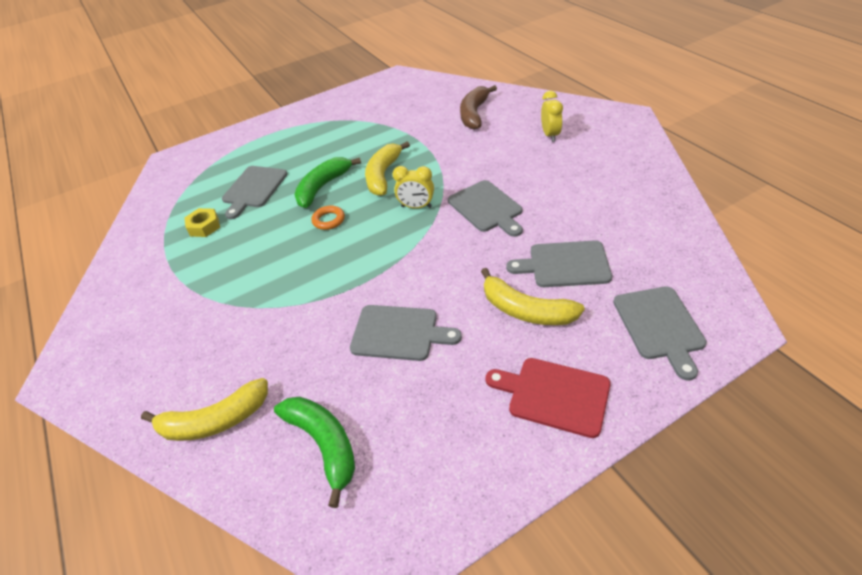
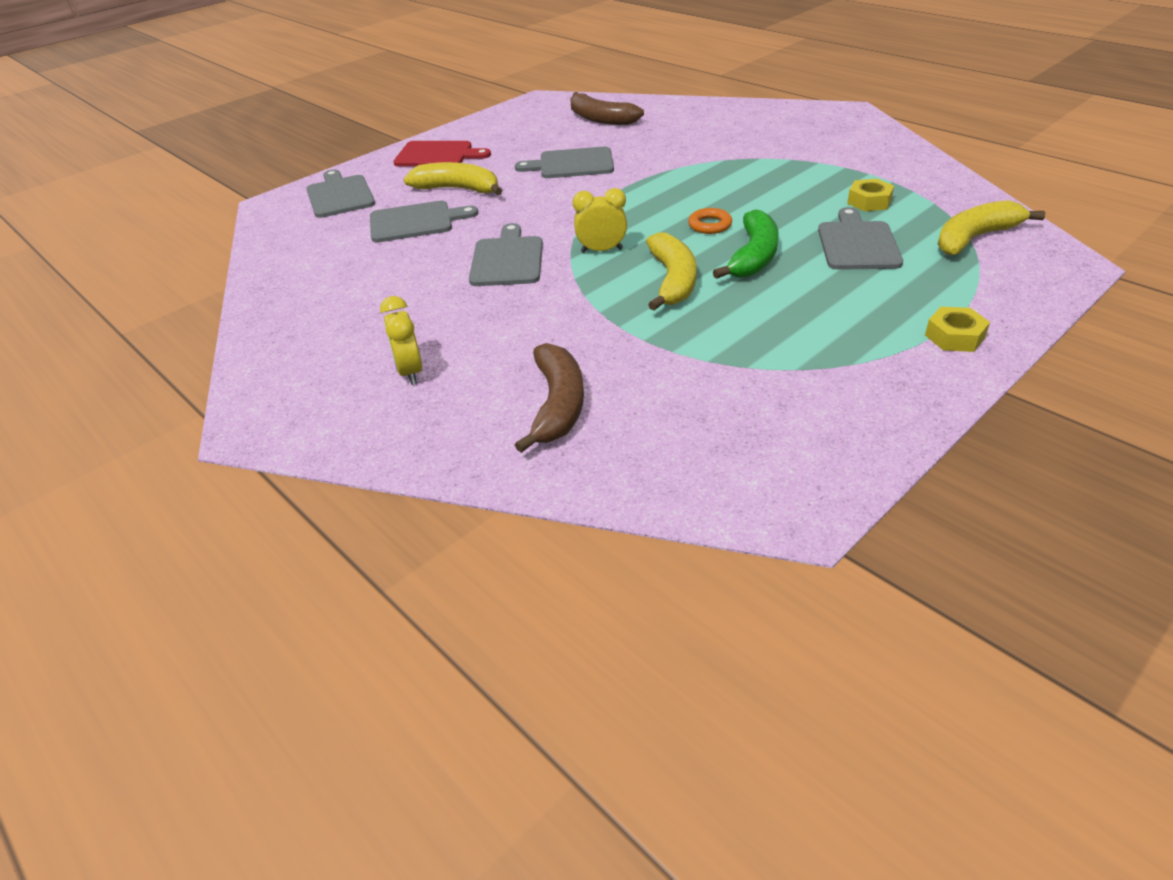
camera: 165 degrees right, 5 degrees down
(215, 421) = (690, 115): yellow banana -> yellow banana (975, 238)
(274, 128) = (954, 336): none -> yellow nut
(324, 444) = (600, 119): green banana -> brown banana
(486, 208) = (507, 259): grey cutting board -> grey cutting board turned 45 degrees clockwise

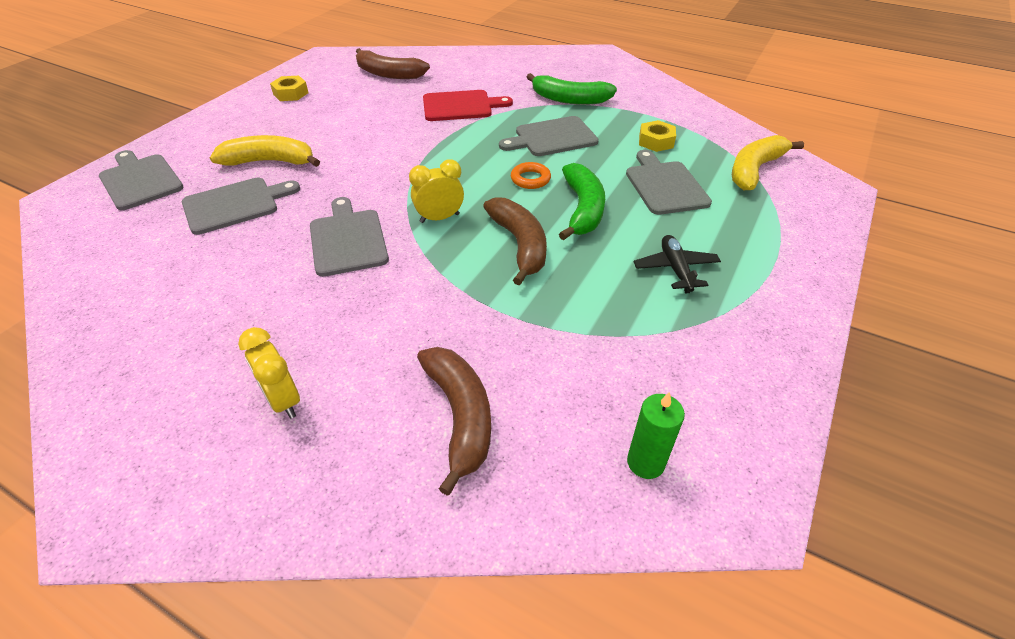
camera: 20 degrees left, 5 degrees up
(437, 155) = (236, 124): red cutting board -> red cutting board (460, 106)
(572, 164) = (378, 124): grey cutting board -> grey cutting board (552, 137)
(672, 281) = (520, 245): yellow banana -> brown banana
(716, 465) = (645, 462): none -> green candle
(788, 154) = (569, 99): none -> green banana
(829, 319) = (675, 269): none -> black plane
(954, 336) = (785, 273): yellow nut -> yellow nut (291, 93)

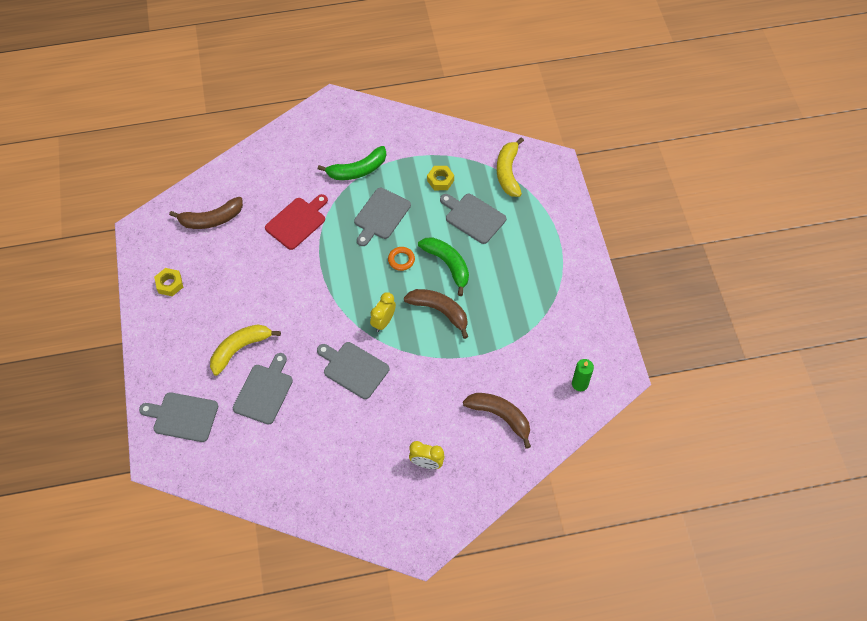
camera: 40 degrees left, 15 degrees up
(675, 269) = (521, 276): black plane -> none

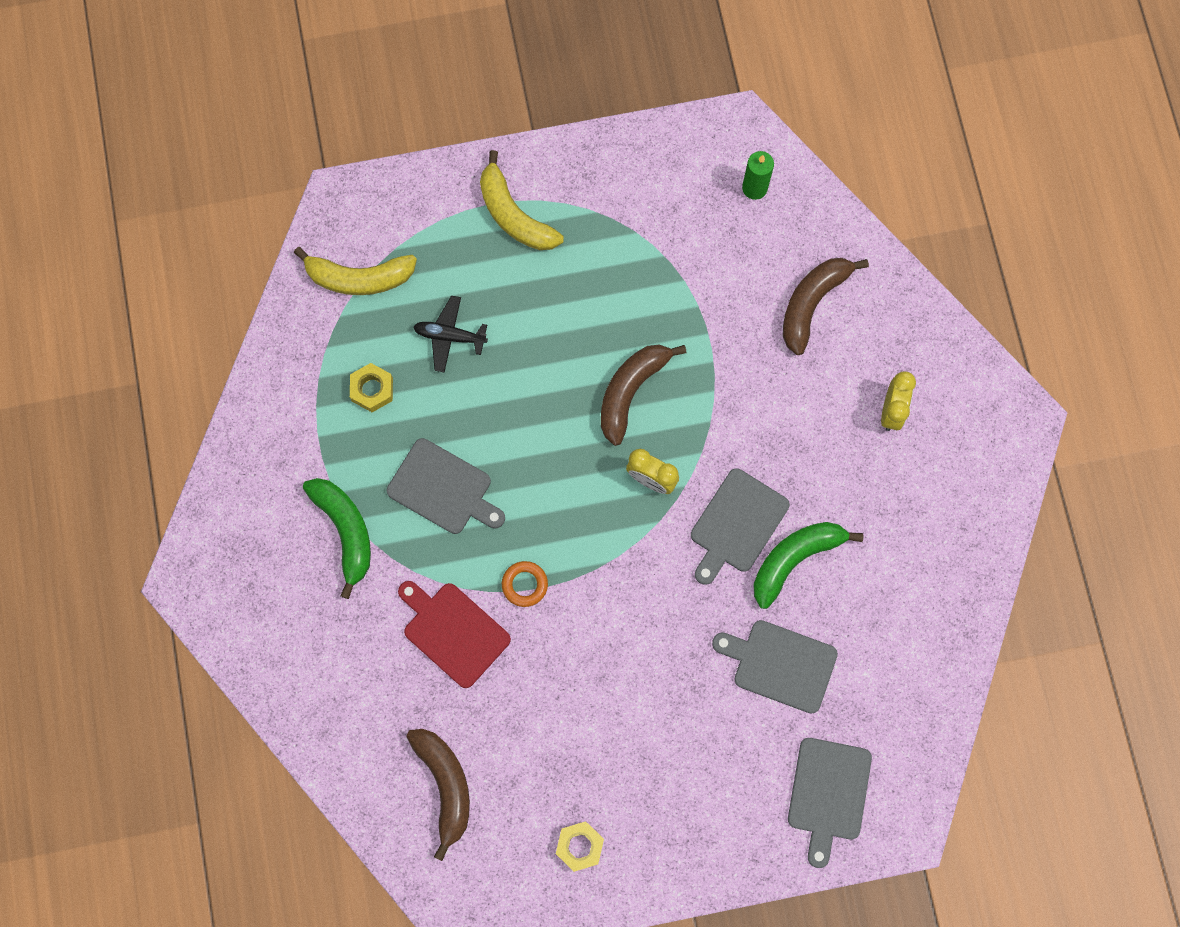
camera: 90 degrees left, 15 degrees up
(240, 349) = (704, 711): yellow banana -> yellow banana (514, 215)
(401, 260) = (533, 453): orange ring -> orange ring (524, 584)
(448, 265) = (543, 378): green banana -> green banana (795, 559)
(473, 217) = (450, 336): grey cutting board -> black plane

